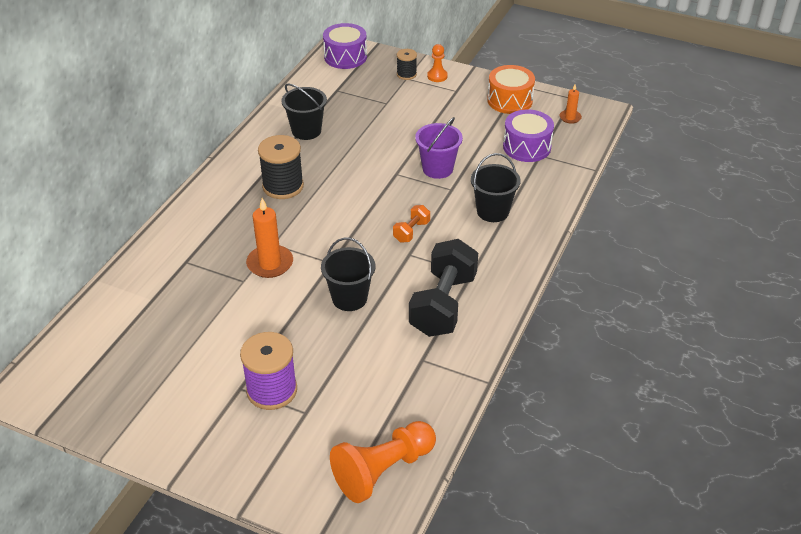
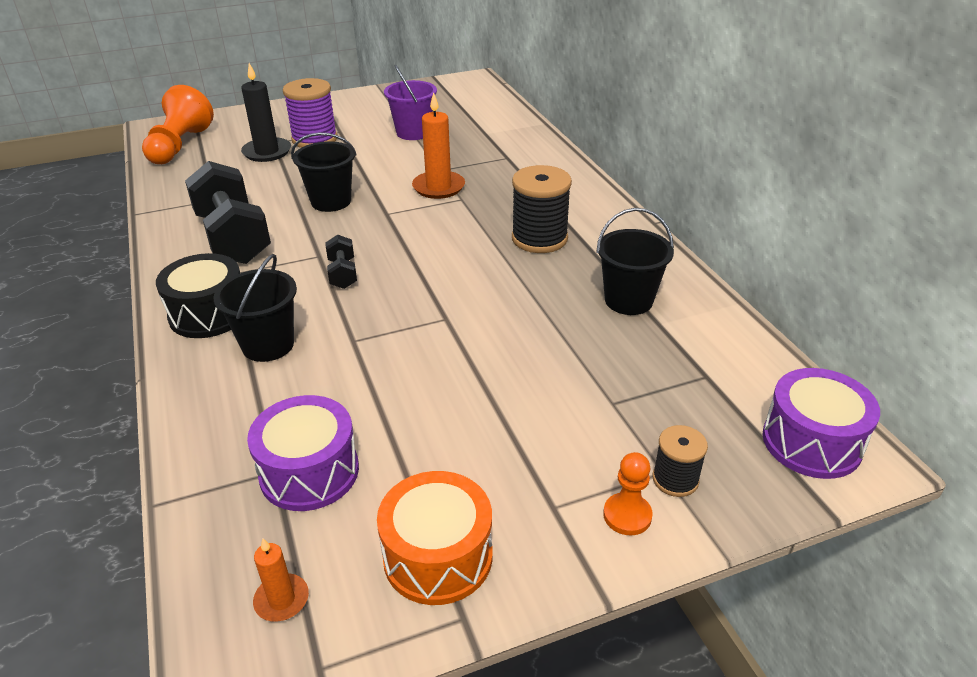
camera: 135 degrees right, 5 degrees down
(326, 399) = (267, 152): none -> black candle
(411, 231) = (342, 274): orange dumbbell -> black dumbbell
(437, 169) = (403, 354): purple bucket -> purple bucket (413, 133)
(506, 250) = (209, 314): none -> black drum

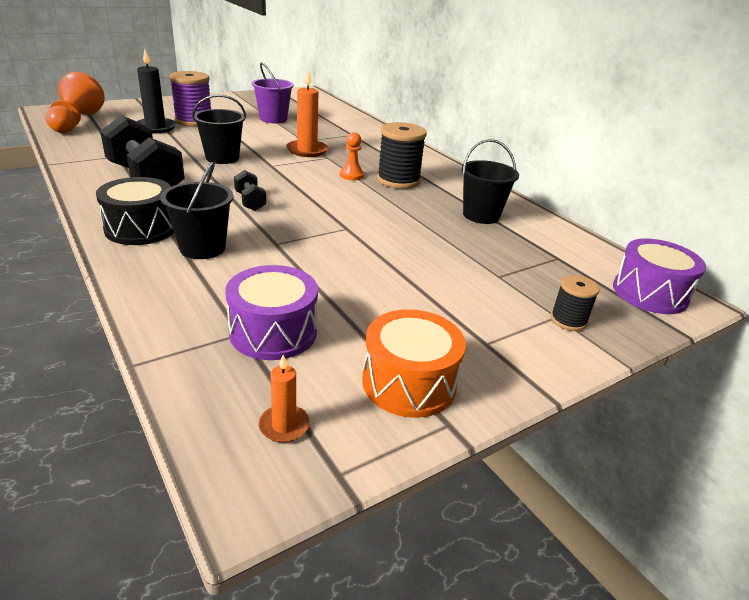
camera: 15 degrees left, 5 degrees down
(627, 515) = (545, 345): orange pawn -> orange pawn (351, 175)

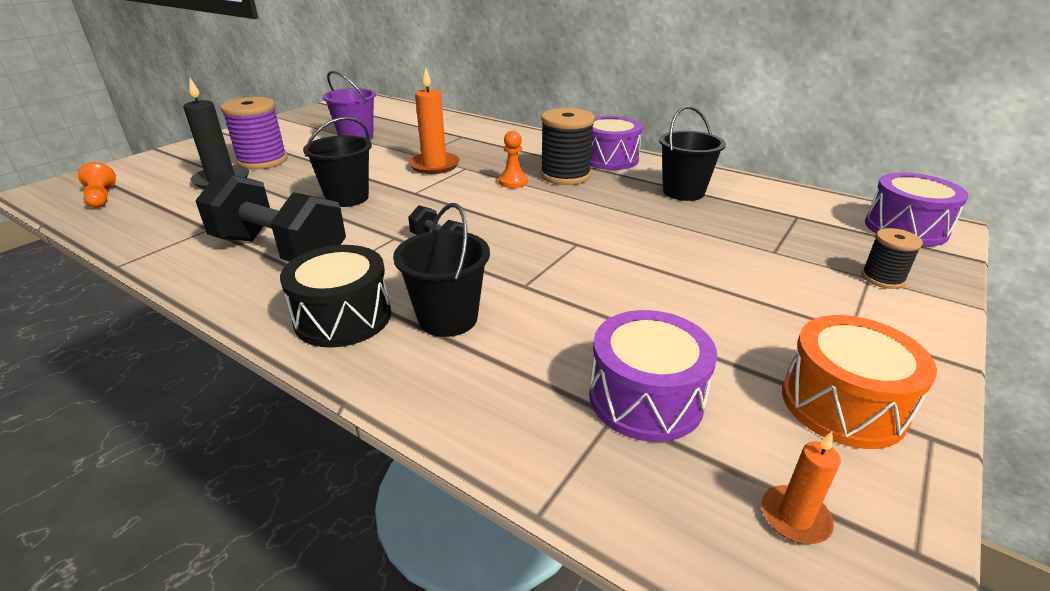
camera: 20 degrees left, 0 degrees up
(76, 122) = (101, 198): orange pawn -> orange pawn, size x0.51
(450, 177) = (609, 159): none -> purple drum

